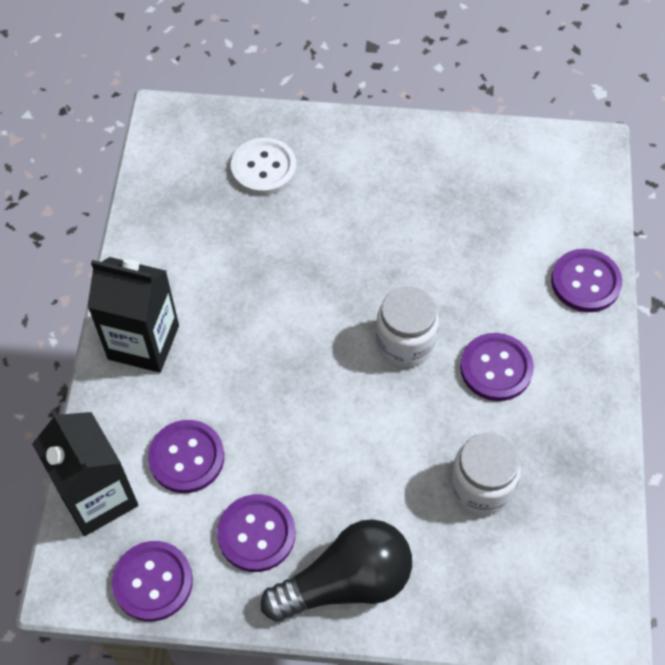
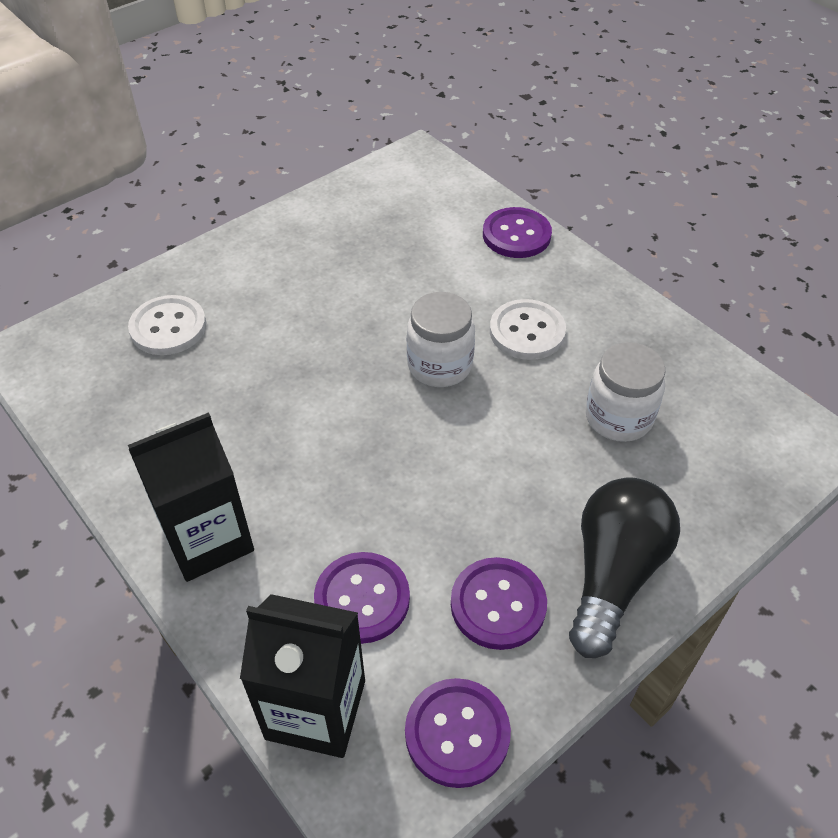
camera: 45 degrees left, 10 degrees down
(496, 368) = (527, 332): purple button -> white button

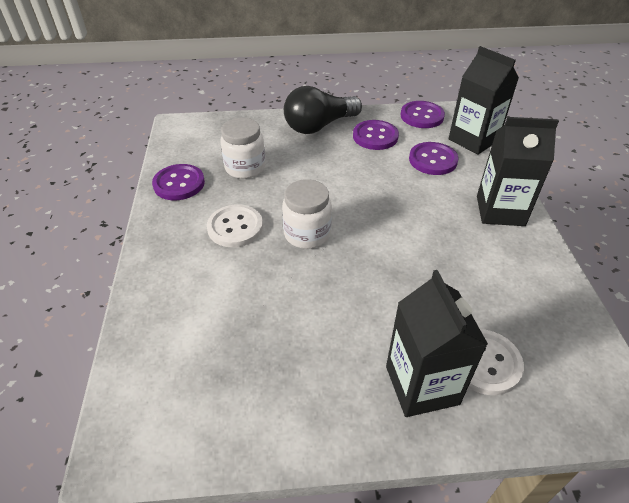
camera: 145 degrees left, 5 degrees down
(220, 284) = (422, 385): none -> black carton
(516, 235) = (153, 297): purple button -> purple button (179, 184)

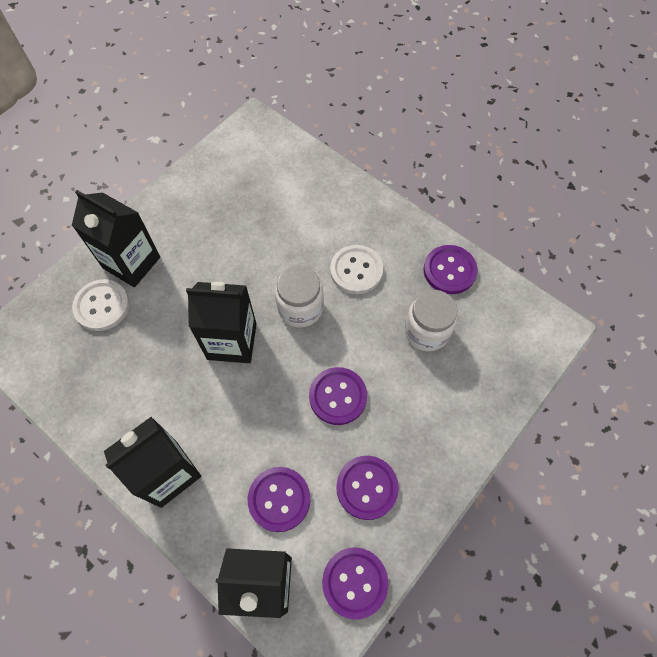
camera: 135 degrees right, 20 degrees up
(319, 126) = (436, 452): black light bulb -> none
(343, 176) = (338, 396): none -> purple button
(383, 250) = (232, 341): none -> black carton

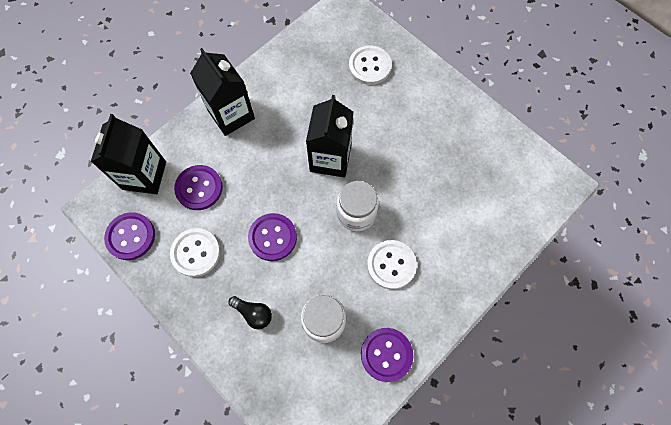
camera: 95 degrees right, 5 degrees up
(131, 263) = (408, 85): black carton -> none
(367, 487) = (196, 253): purple button -> white button
(430, 406) = (253, 313): none -> black light bulb

